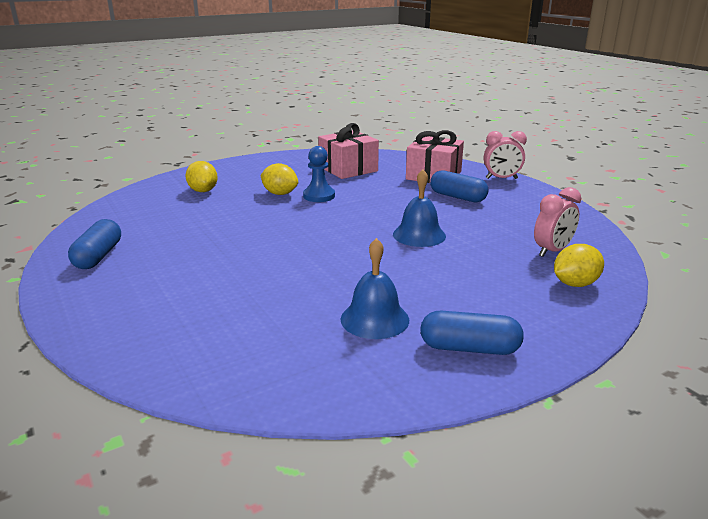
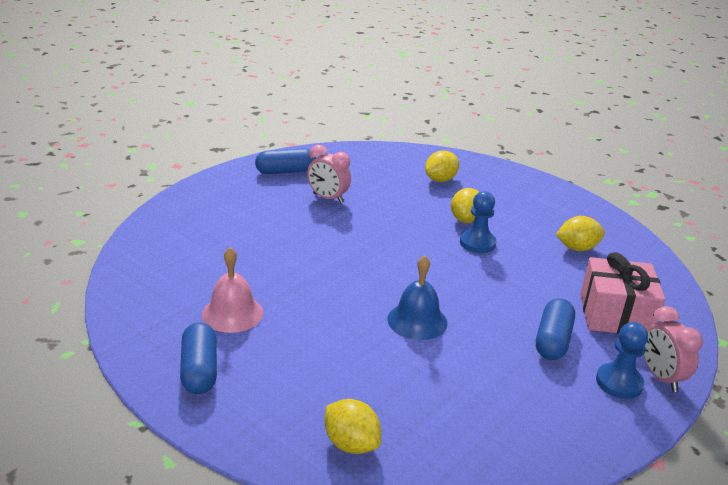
camera: 70 degrees right, 5 degrees up
(348, 169) = (577, 248): pink gift -> yellow lemon
(374, 319) = (232, 313): blue bell -> pink bell
(506, 189) = (619, 382): none -> blue pawn
(552, 251) = (431, 427): pink clock -> pink clock (328, 198)

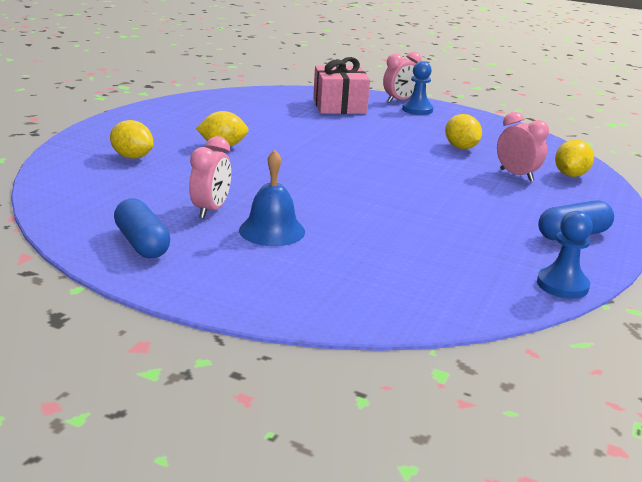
camera: 105 degrees left, 5 degrees down
(232, 313) = (483, 232): pink bell -> none
(361, 390) = (516, 175): none -> pink clock
(417, 320) = (411, 161): blue bell -> blue bell (272, 230)
(477, 243) = (266, 142): blue pawn -> blue pawn (562, 285)
(553, 340) = (390, 123): blue capsule -> none
(577, 248) = (249, 111): yellow lemon -> yellow lemon (461, 148)

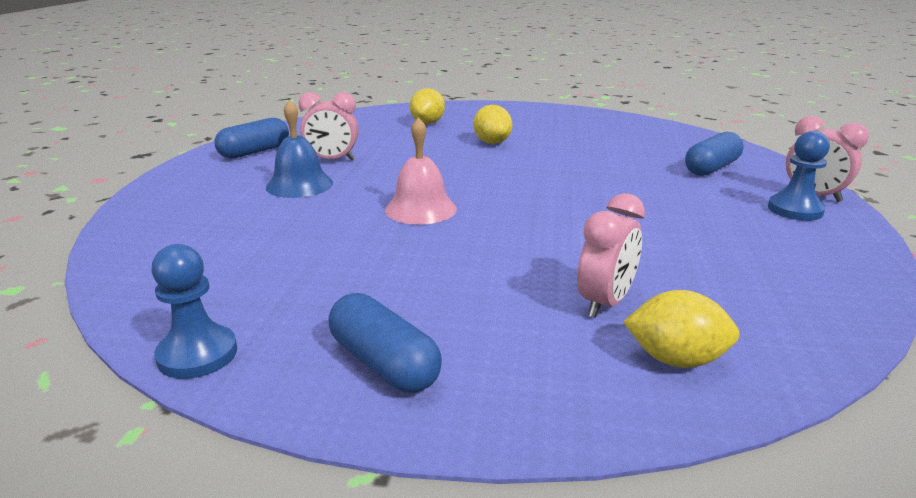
camera: 75 degrees right, 0 degrees up
(339, 106) = (711, 168): pink gift -> blue capsule
(361, 194) = (420, 209): none -> pink bell
(461, 148) = (671, 252): yellow lemon -> none

